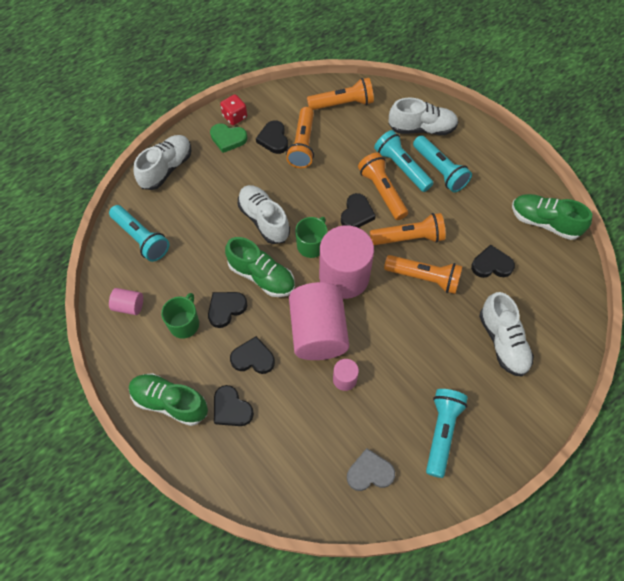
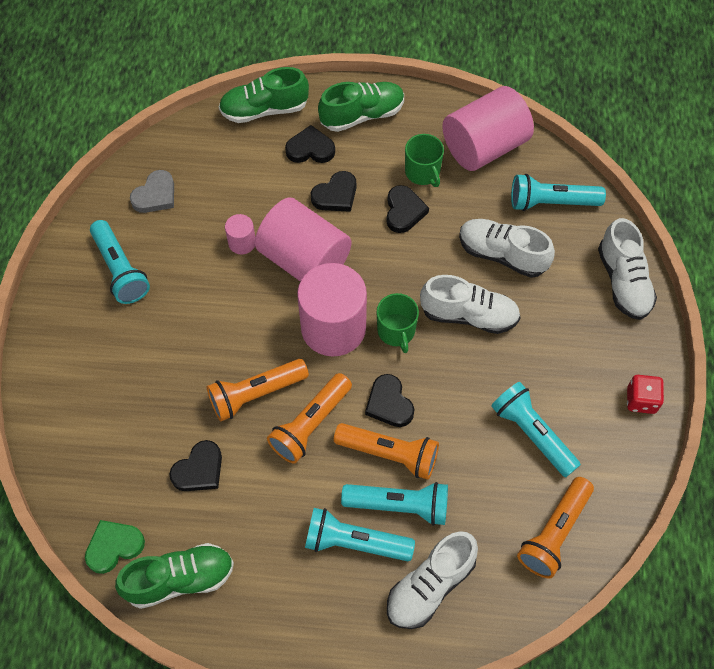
camera: 135 degrees right, 0 degrees up
(129, 306) = (484, 147): pink cylinder -> pink cylinder, size x2.24
(228, 139) = (612, 368): green heart -> green heart (114, 546)
(261, 276) = (407, 263): green shoe -> green shoe (264, 110)
(273, 139) = (569, 411): black heart -> none
(302, 145) = (532, 433): orange flashlight -> turquoise flashlight
(502, 342) = (125, 395): white shoe -> white shoe (502, 255)

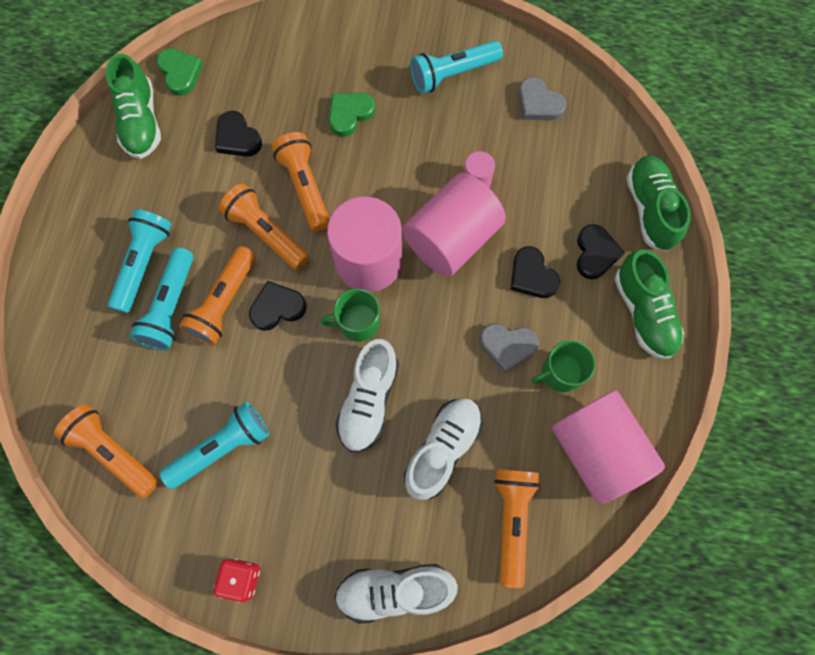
camera: 95 degrees right, 10 degrees up
(169, 361) = (350, 114): none -> green heart
(404, 211) = (507, 346): black heart -> grey heart
(430, 586) = (89, 326): white shoe -> none
(551, 202) = (512, 520): turquoise flashlight -> orange flashlight

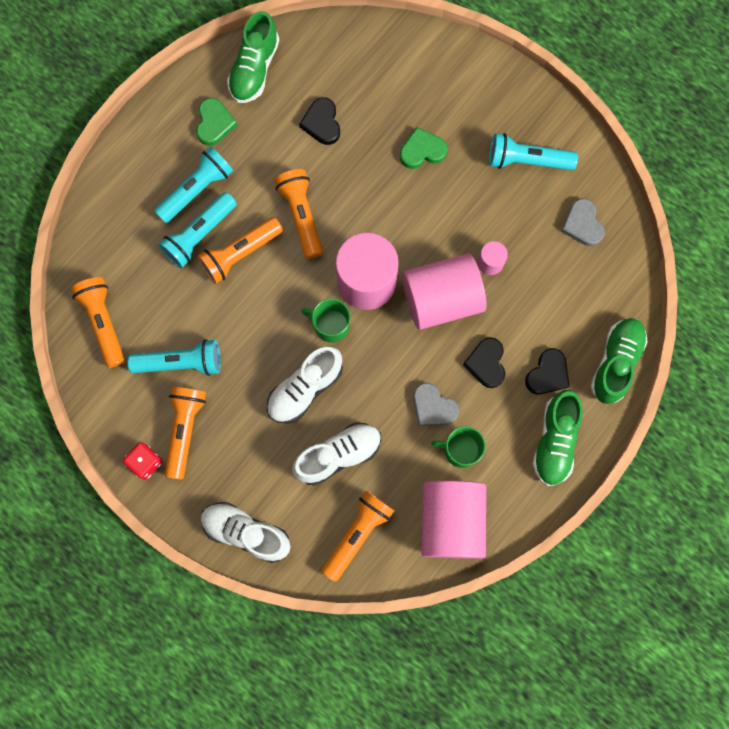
camera: 30 degrees right, 5 degrees up
(180, 73) = (307, 42): green heart -> green heart (214, 123)
(277, 307) = (277, 280): black heart -> none
(305, 187) = (352, 193): orange flashlight -> orange flashlight (185, 430)

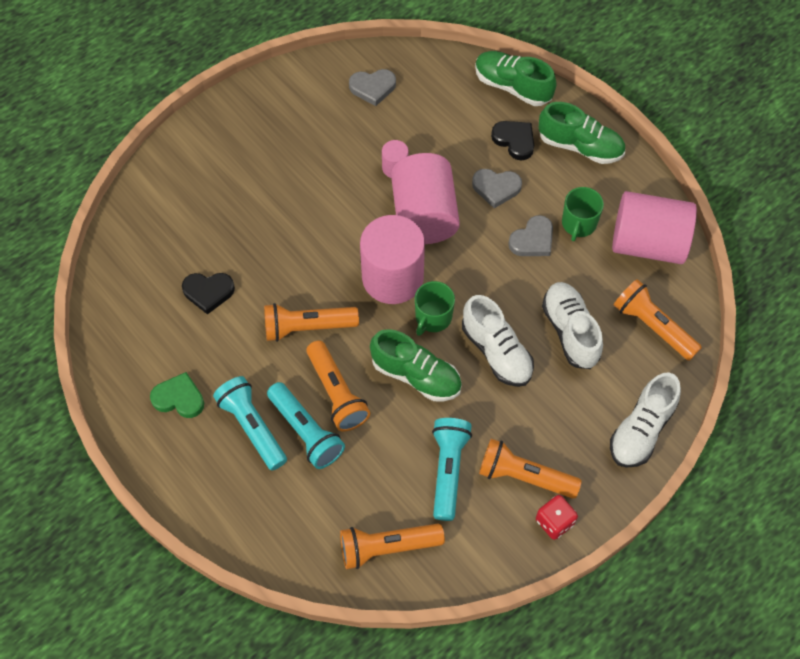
camera: 80 degrees left, 15 degrees down
(254, 69) = (126, 348): green shoe -> green shoe (416, 375)
(422, 151) = (264, 206): green heart -> none
(486, 363) = (496, 188): black heart -> grey heart
(526, 160) = (297, 120): turquoise flashlight -> none

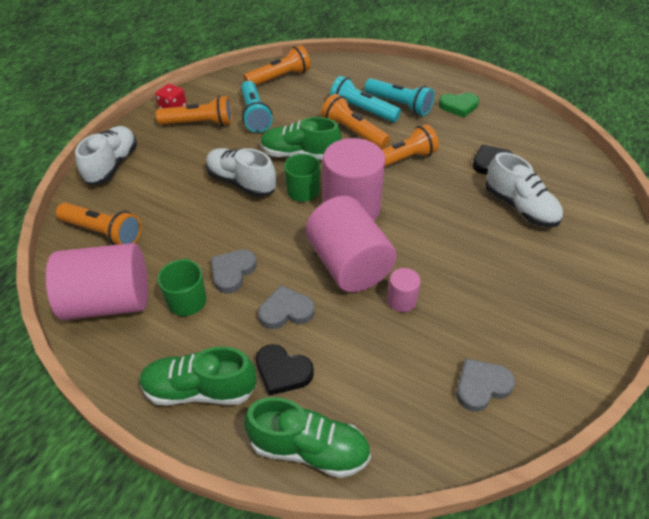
camera: 160 degrees right, 15 degrees down
(570, 331) = (180, 210): white shoe -> white shoe (519, 207)

